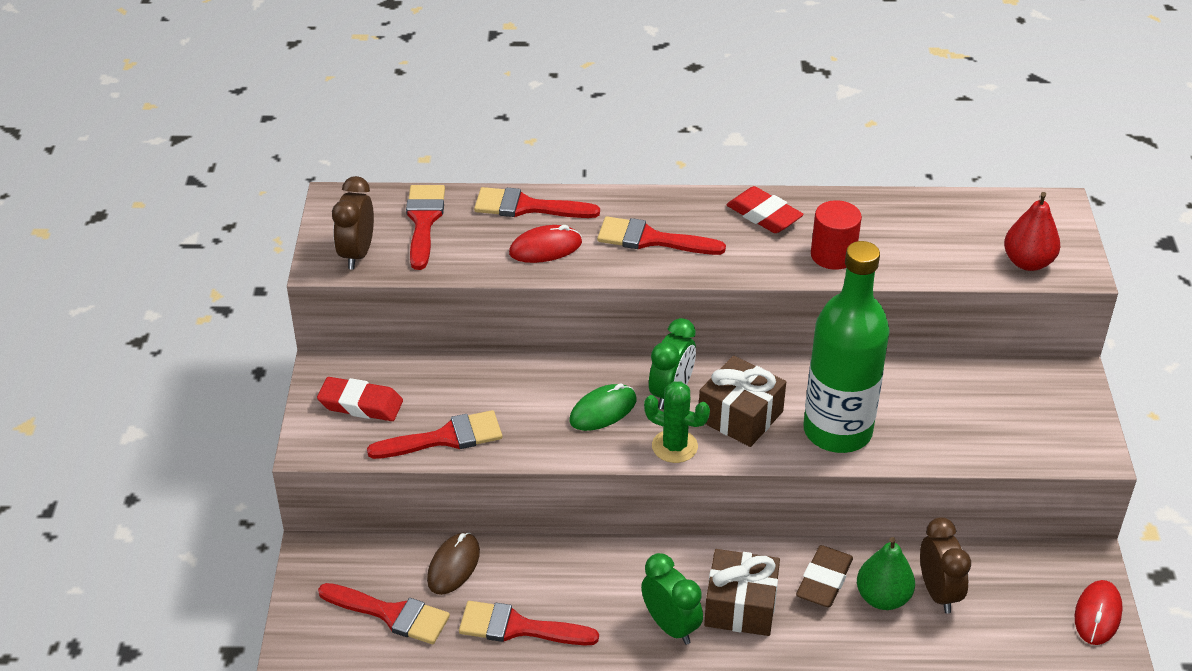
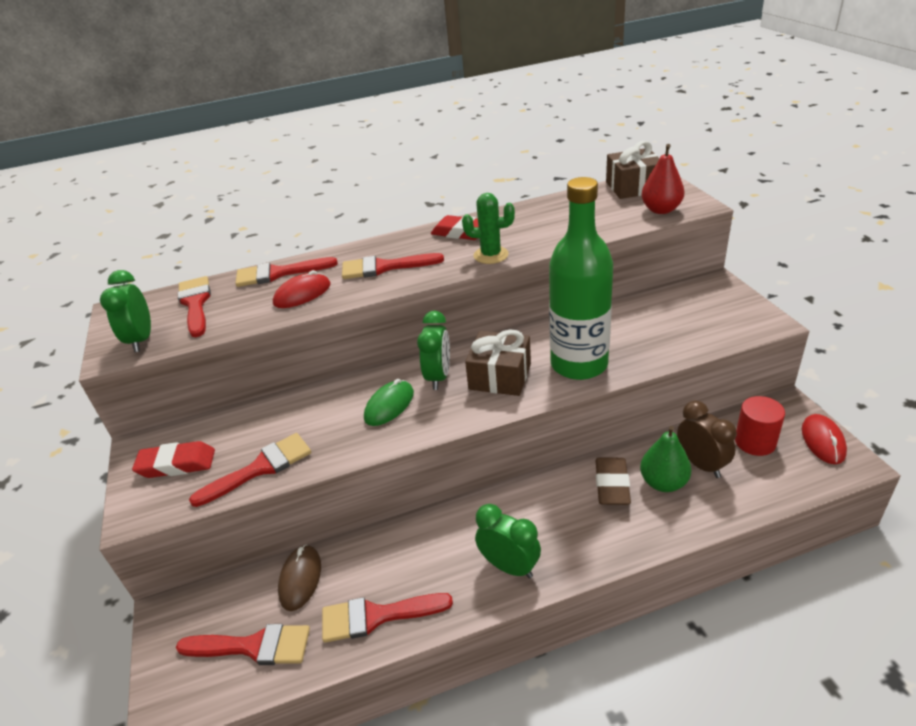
camera: 15 degrees left, 5 degrees down
(357, 254) = (141, 340): brown clock -> green clock
(674, 446) = (459, 414): green cactus -> green cactus (491, 255)
(740, 606) = (558, 528): brown gift -> brown gift (633, 187)
(833, 255) = (524, 241): red cylinder -> red cylinder (755, 442)

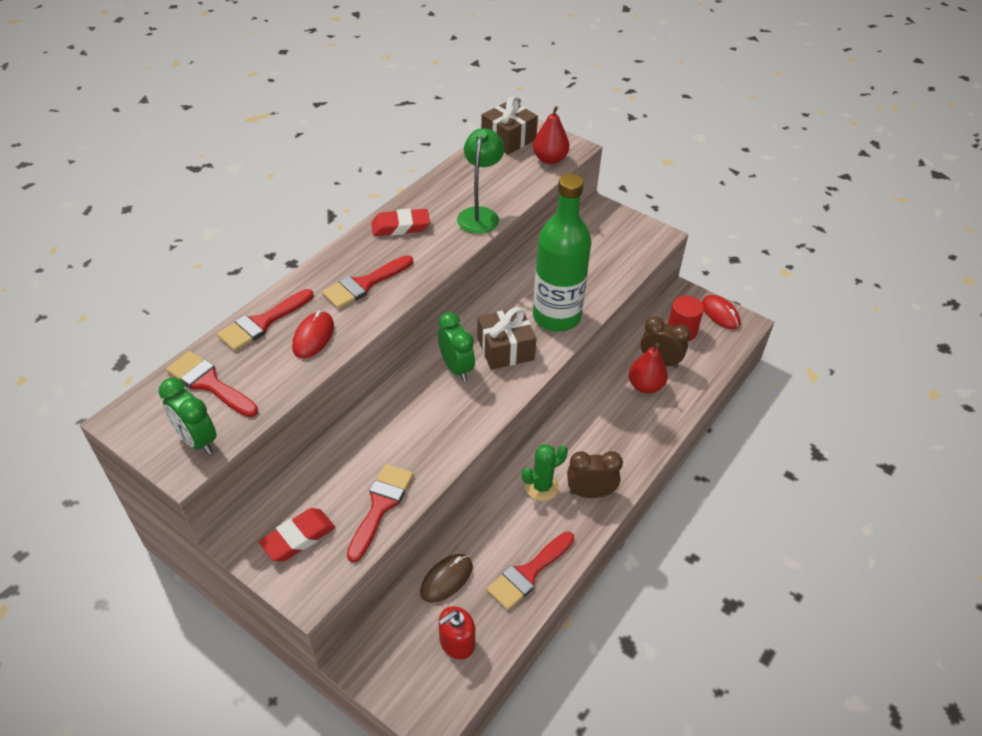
camera: 40 degrees left, 10 degrees up
(253, 646) = (457, 642): red brush -> red soap dispenser
(300, 579) = (446, 579): brown mouse -> brown mouse turned 75 degrees clockwise
(389, 405) = (438, 408): green mouse -> none
(491, 255) = (450, 244): green cactus -> green cactus (542, 487)
(509, 566) = (590, 493): green clock -> brown clock
(543, 239) = (480, 215): none -> green lamp
(612, 485) = (614, 402): brown eraser -> none
(663, 483) = (645, 386): green pear -> red pear

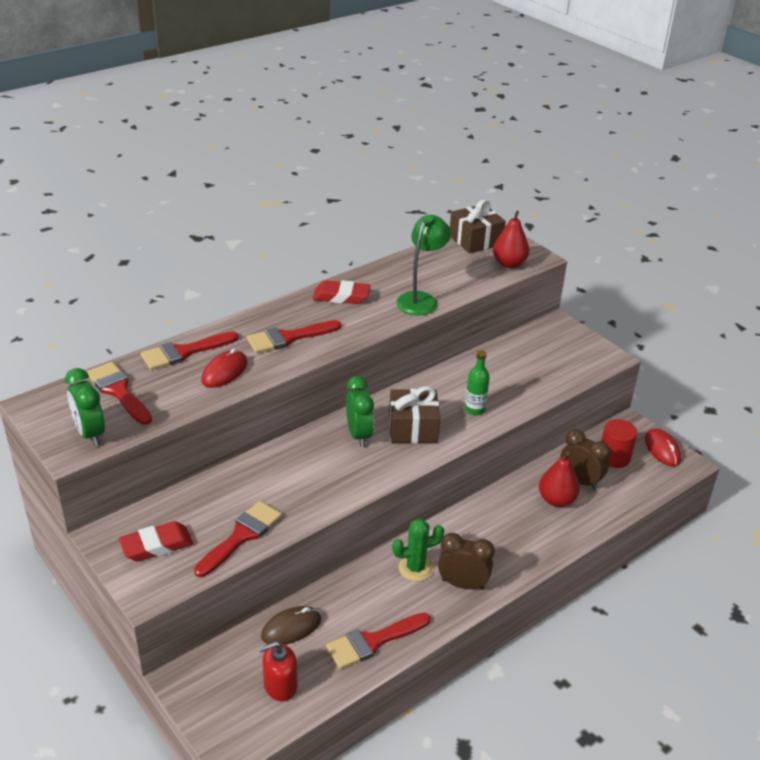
camera: 15 degrees right, 10 degrees down
(556, 317) = (474, 409): green bottle -> green bottle, size x0.42

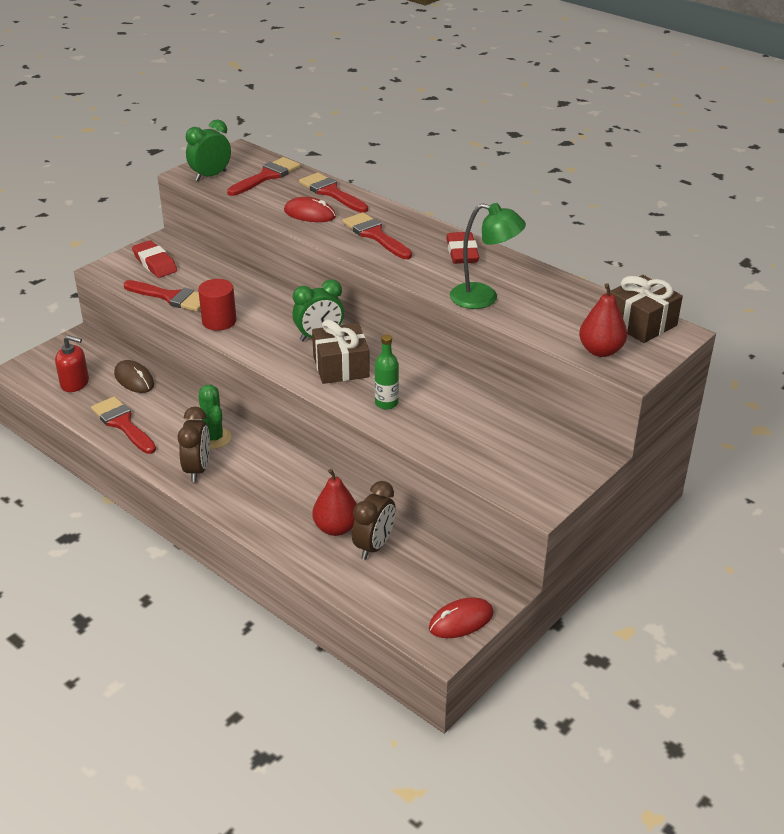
camera: 80 degrees right, 0 degrees up
(280, 685) = (75, 383): red soap dispenser -> red soap dispenser turned 135 degrees clockwise
(614, 457) = (428, 575): red cylinder -> red cylinder (219, 321)

